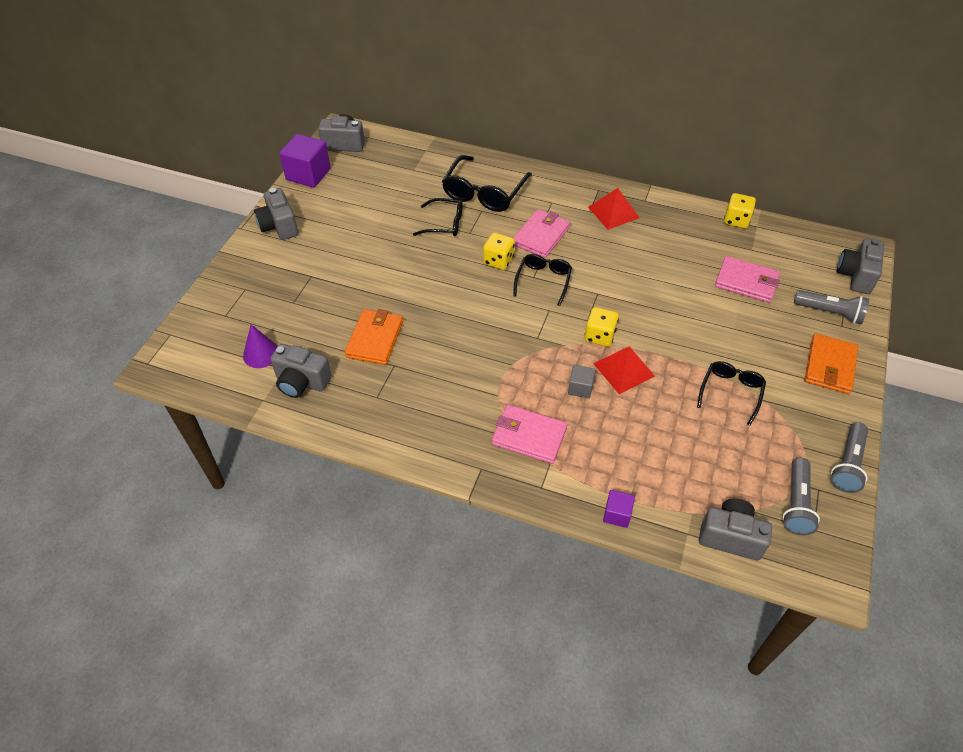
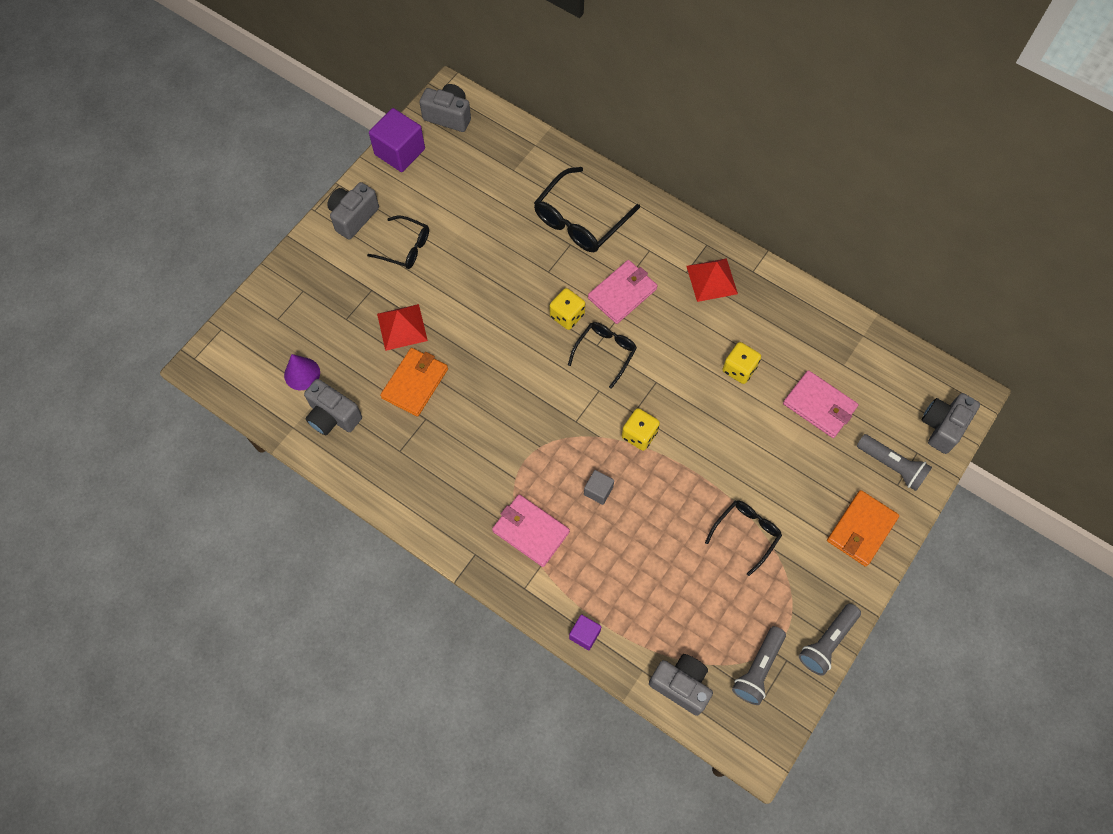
camera: 15 degrees right, 15 degrees up
(279, 226) = (353, 217): grey camera -> grey camera turned 45 degrees clockwise
(444, 223) = (525, 253): black glasses -> black glasses (405, 247)
(624, 369) = (649, 480): red pyramid -> red pyramid (402, 327)
(736, 220) = (843, 322): yellow dice -> yellow dice (739, 369)

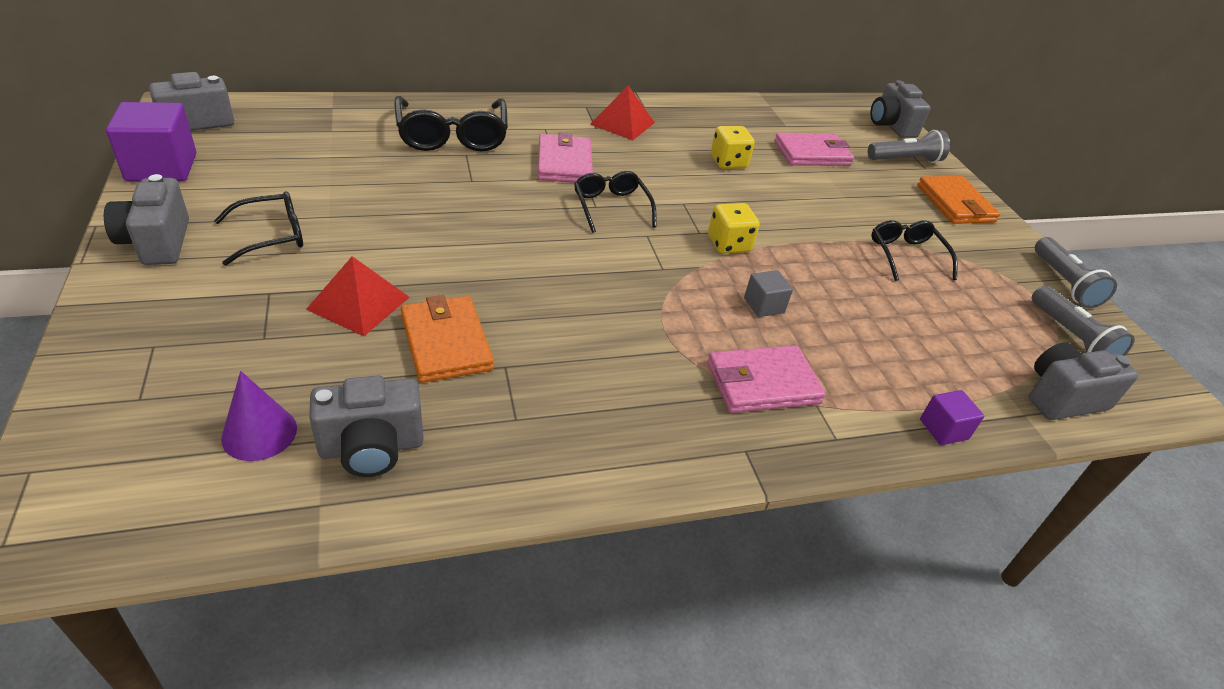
camera: 55 degrees left, 25 degrees down
(567, 315) = (537, 200): yellow dice -> none

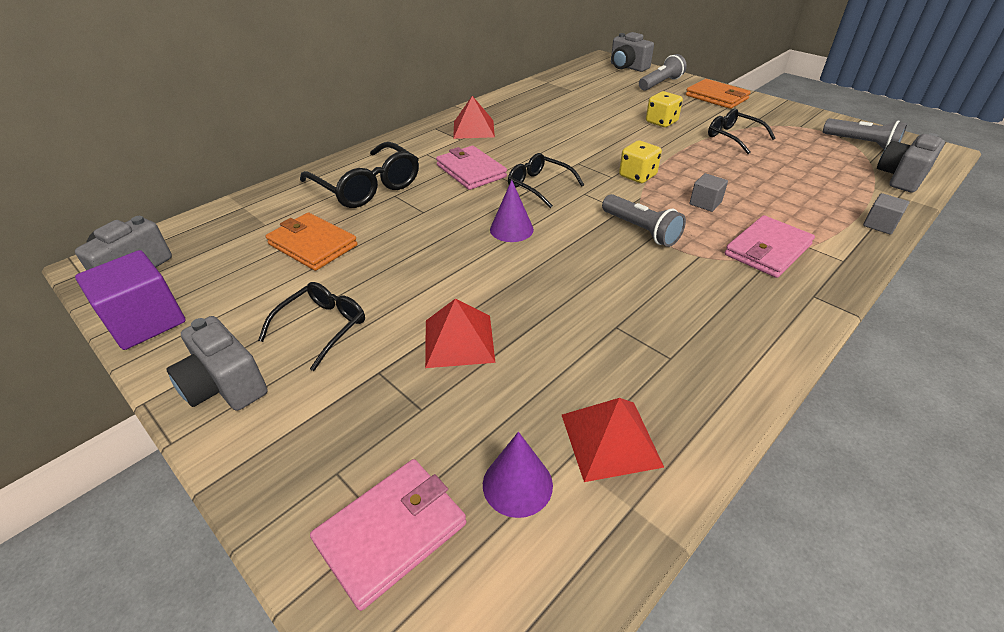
camera: 25 degrees left, 0 degrees up
(372, 447) = (610, 439): grey camera -> red pyramid
(446, 342) = (557, 333): orange wallet -> orange wallet (312, 245)
(529, 234) = (511, 229): none -> purple cone
(728, 162) = (570, 126): yellow dice -> yellow dice (661, 122)
(812, 154) = (608, 100): pink wallet -> pink wallet (391, 532)
(943, 429) = (879, 225): purple cube -> grey cube
(1064, 283) = (820, 117): grey flashlight -> grey flashlight (640, 230)

